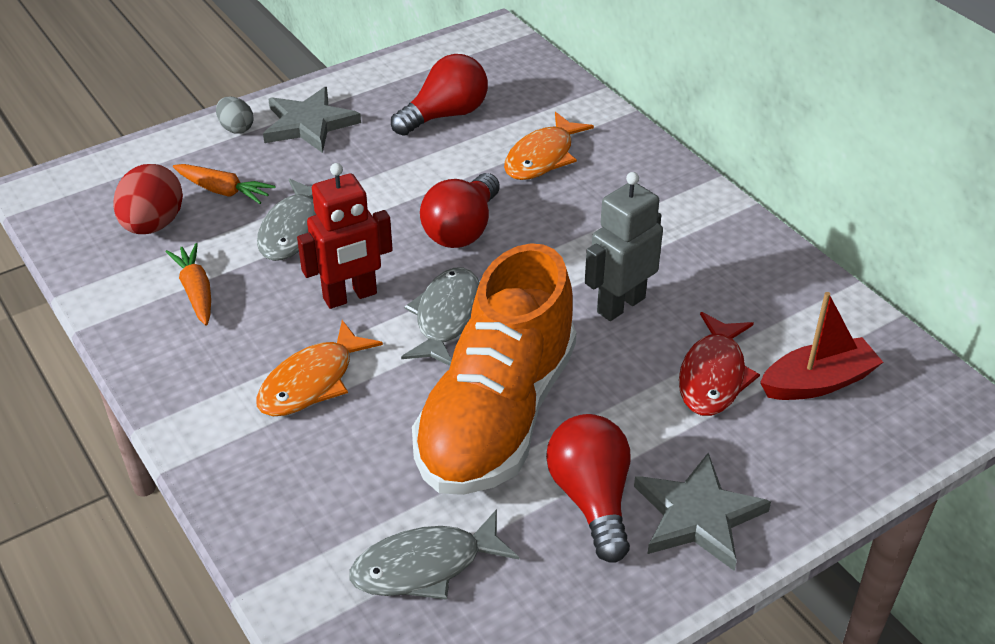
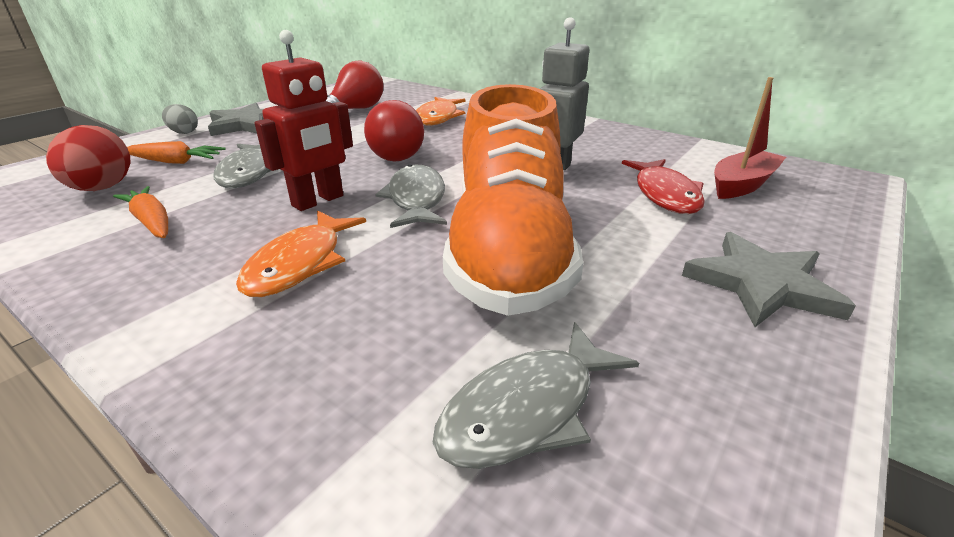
camera: 20 degrees left, 10 degrees down
(591, 499) = (654, 294): red light bulb -> none

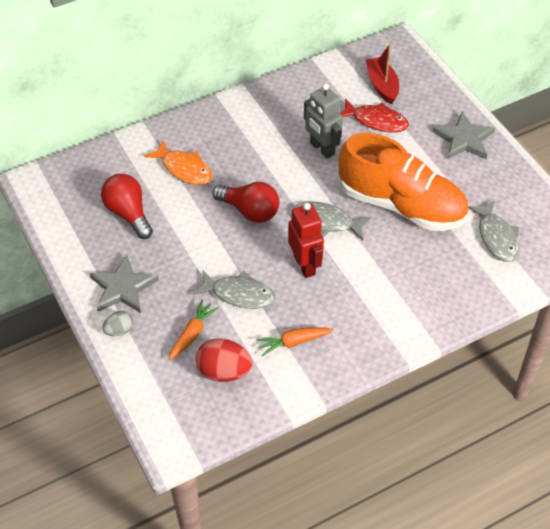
camera: 65 degrees left, 20 degrees up
(300, 263) = (374, 282): orange fish -> none

